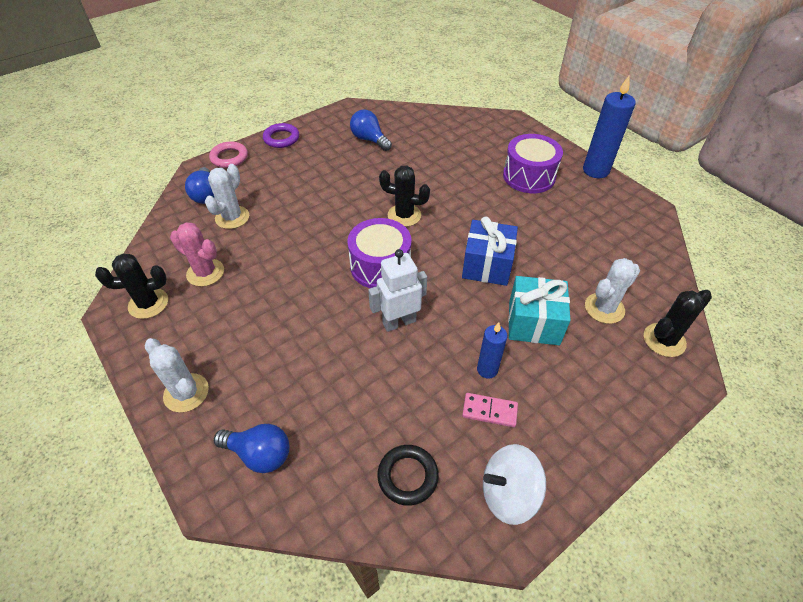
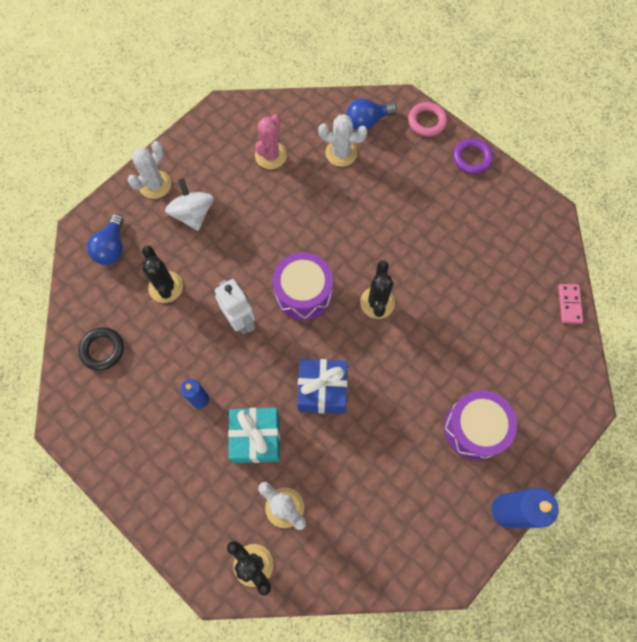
camera: 80 degrees right, 20 degrees up
(148, 303) = (232, 128): black cactus -> black cactus (165, 287)
(369, 140) = (495, 245): blue light bulb -> none
(489, 411) = (161, 404): pink domino -> pink domino (569, 304)
(508, 493) = (94, 423): white spinning top -> white spinning top (193, 214)

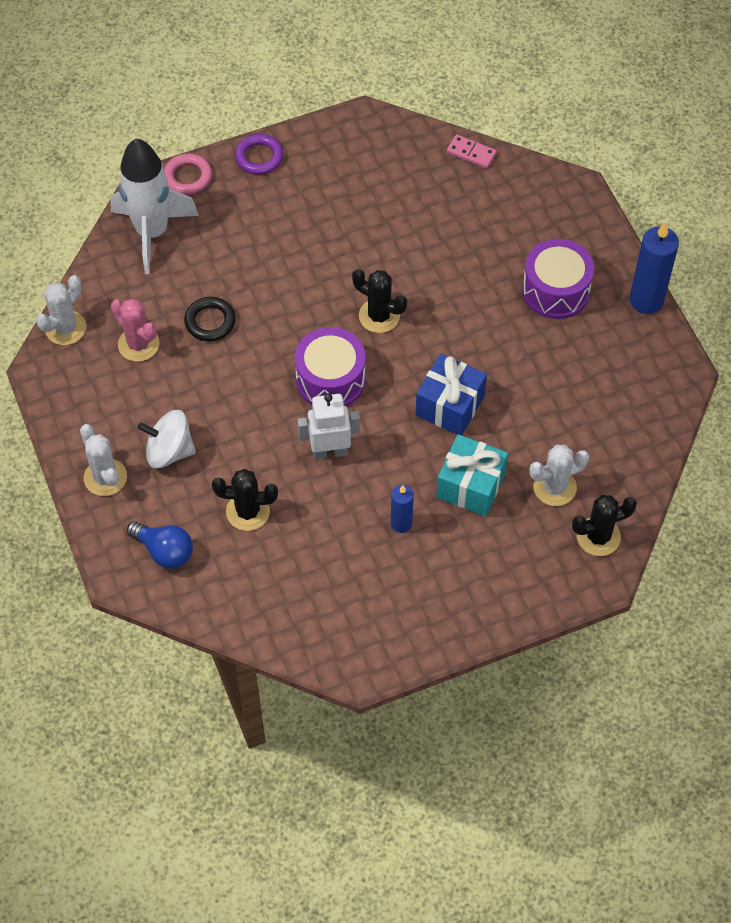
camera: 65 degrees left, 10 degrees down
(102, 350) = (291, 602): black ring -> black ring (210, 321)
(341, 153) = (178, 274): white cactus -> white cactus (65, 328)
(367, 121) = (152, 232): blue light bulb -> white rocket

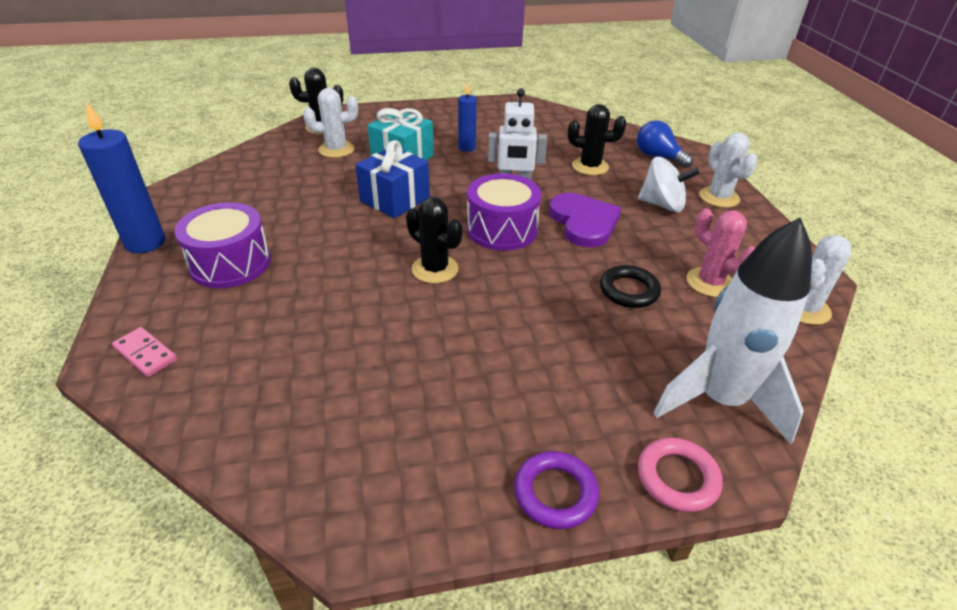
camera: 170 degrees left, 20 degrees down
(251, 406) = (583, 222): none -> purple heart
(471, 153) = (212, 438): pink domino -> pink domino (145, 354)

